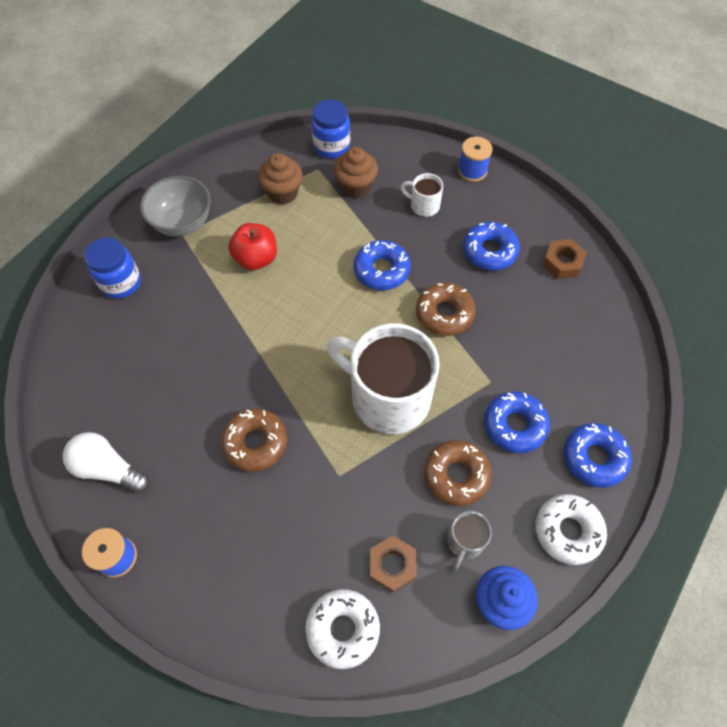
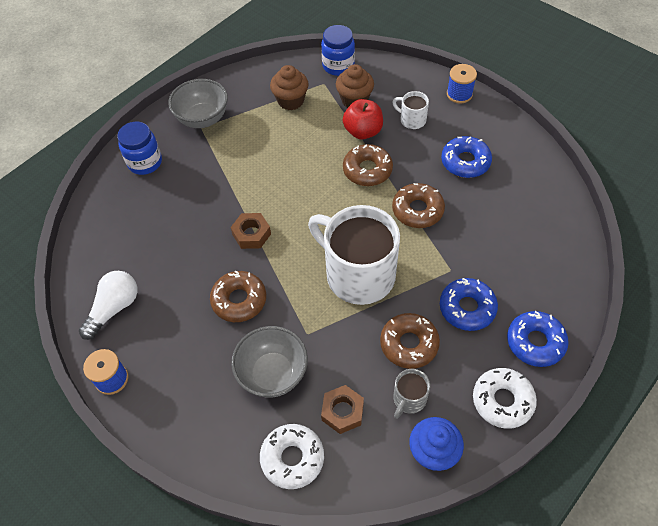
camera: 10 degrees right, 5 degrees down
(108, 468) = (114, 308): white light bulb -> white light bulb turned 90 degrees clockwise
(256, 259) = (260, 152): red apple -> red apple (363, 131)
(306, 528) = (273, 373): none -> grey bowl
(381, 270) = (367, 170): blue donut -> brown donut
(562, 263) = (529, 177): brown nut -> brown nut (251, 234)

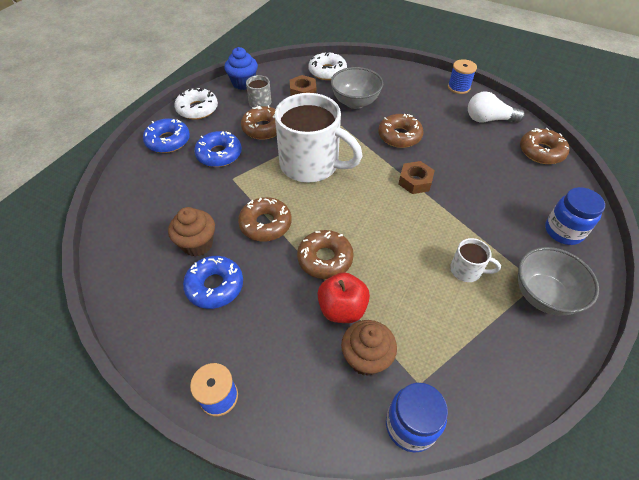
camera: 165 degrees right, 5 degrees down
(91, 249) = (541, 152): none -> brown donut
(114, 308) = (488, 119): white light bulb -> white light bulb turned 75 degrees clockwise
(291, 101) = (451, 342): brown cupcake -> brown cupcake (197, 244)
(412, 120) = (283, 337): white mug -> white mug (467, 270)

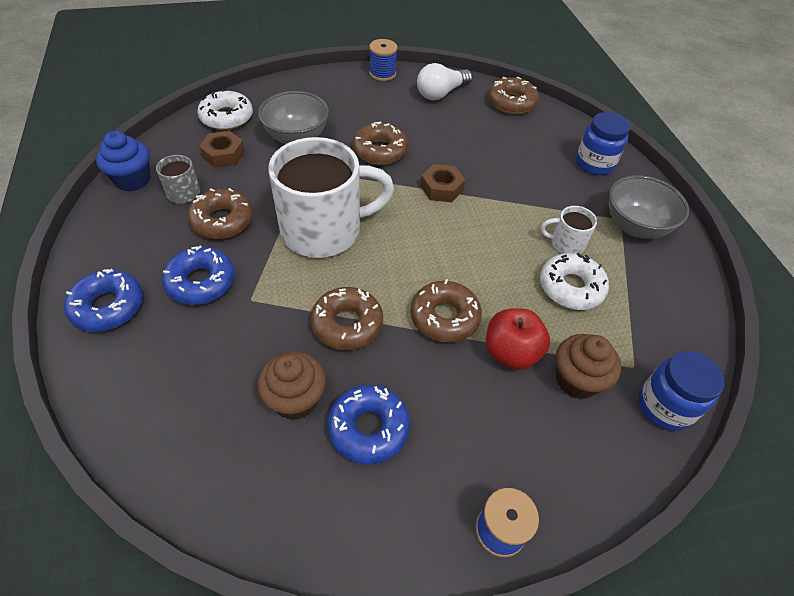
camera: 45 degrees left, 0 degrees up
(197, 109) = (103, 244): white donut -> white donut (571, 287)
(467, 270) = (566, 243): white mug -> white mug turned 150 degrees counterclockwise

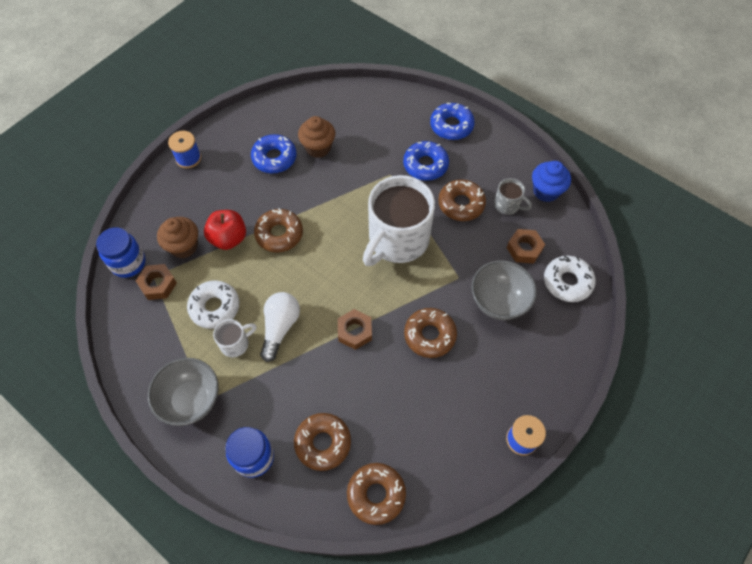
camera: 145 degrees right, 10 degrees up
(347, 324) = (328, 195): brown donut -> brown donut (323, 443)
(441, 93) = (447, 453): white light bulb -> white light bulb (280, 327)
(631, 353) = (158, 284): none -> brown nut

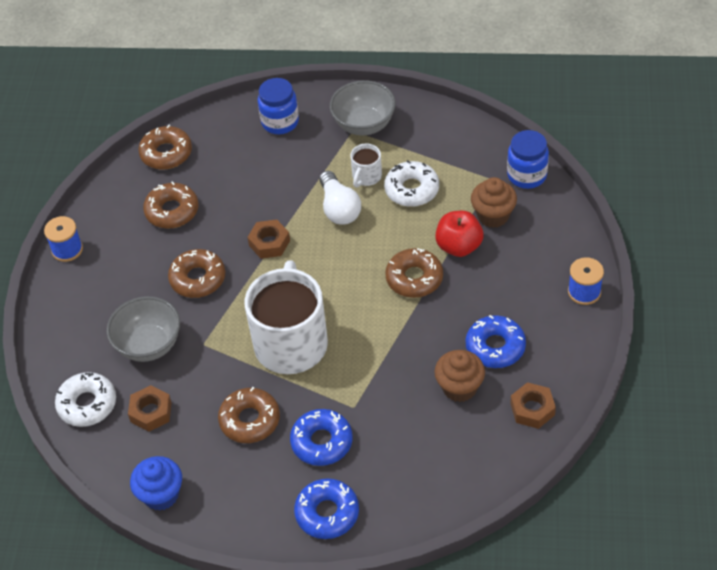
camera: 150 degrees right, 10 degrees down
(158, 284) = (481, 176): brown nut -> brown nut (532, 409)
(323, 443) = (233, 158): brown donut -> brown donut (172, 211)
(507, 205) = (196, 450): grey mug -> none

